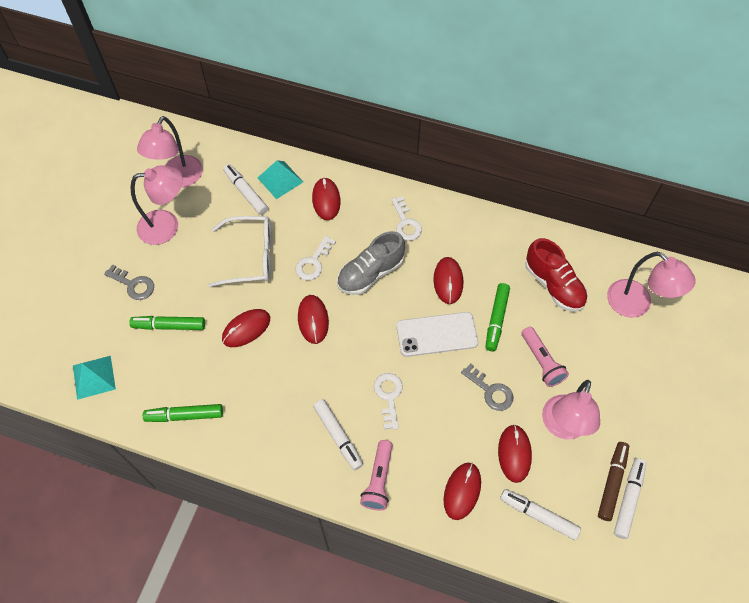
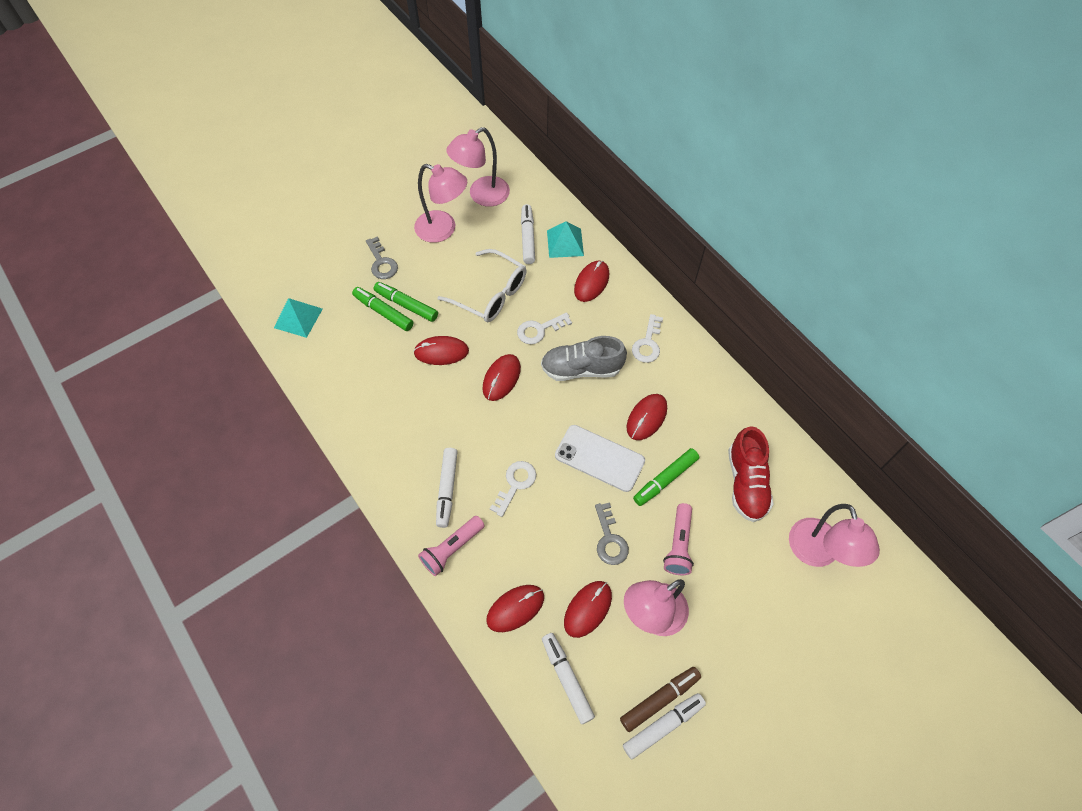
camera: 35 degrees right, 0 degrees up
(184, 415) = (341, 392): green marker -> green marker (406, 305)

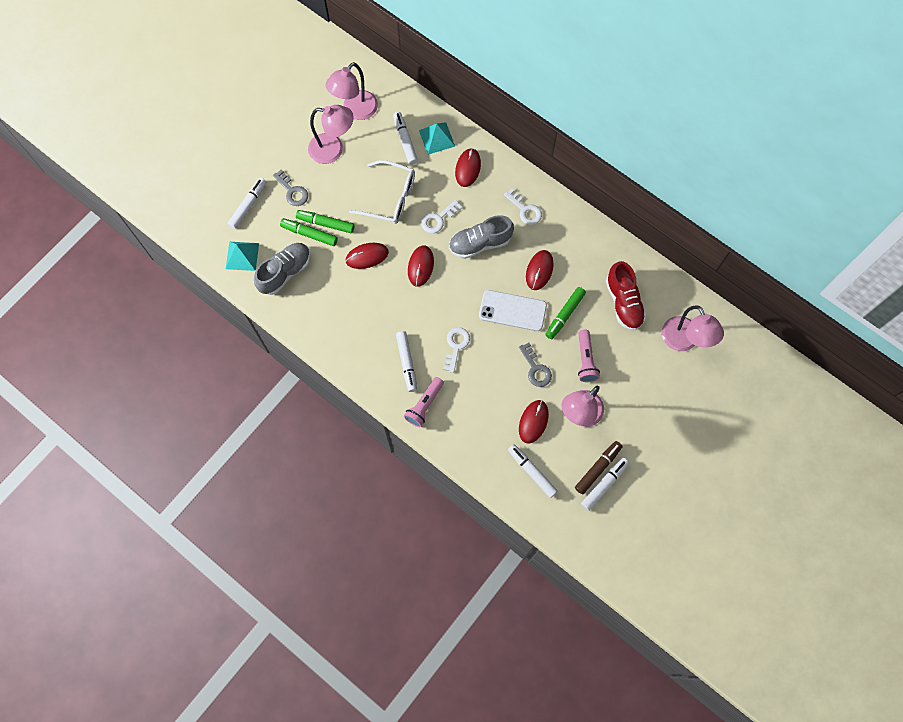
camera: 15 degrees left, 10 degrees up
(327, 266) = (248, 205): none -> white marker
(340, 347) = (285, 272): none -> grey shoe
(515, 608) = (482, 434): red mouse -> none
(648, 343) = (525, 210): white key -> white key turned 45 degrees counterclockwise

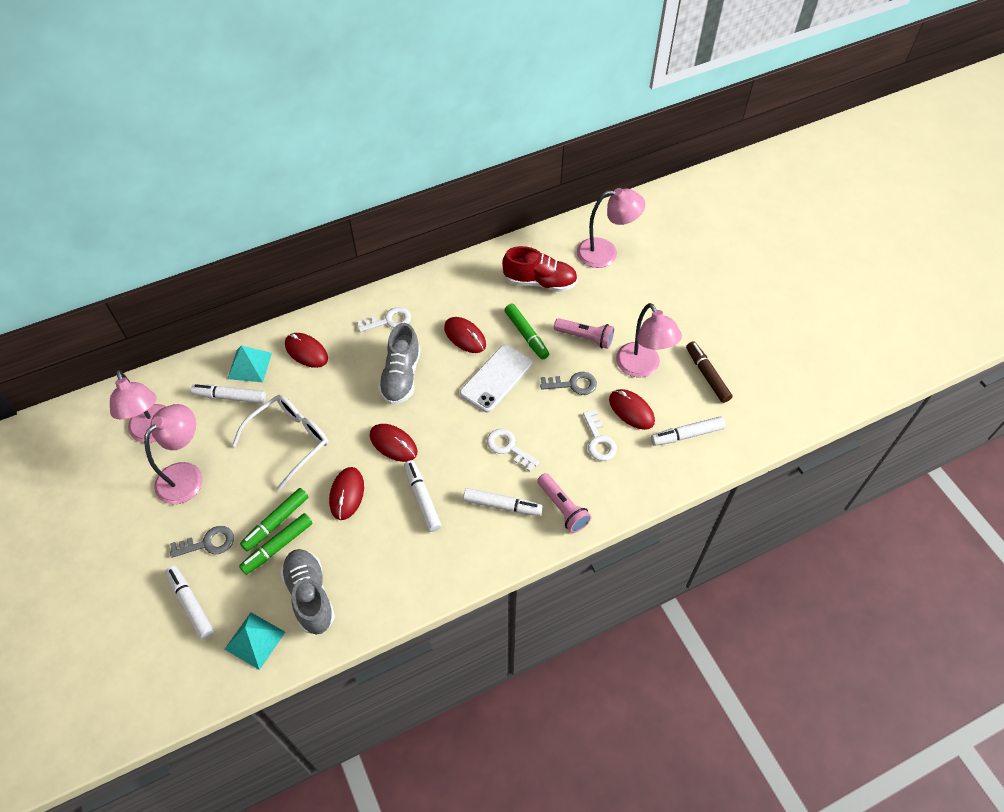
camera: 65 degrees left, 15 degrees down
(438, 219) = (347, 403): white key -> white key (599, 440)
(604, 485) = (727, 377): white marker -> white marker (422, 498)

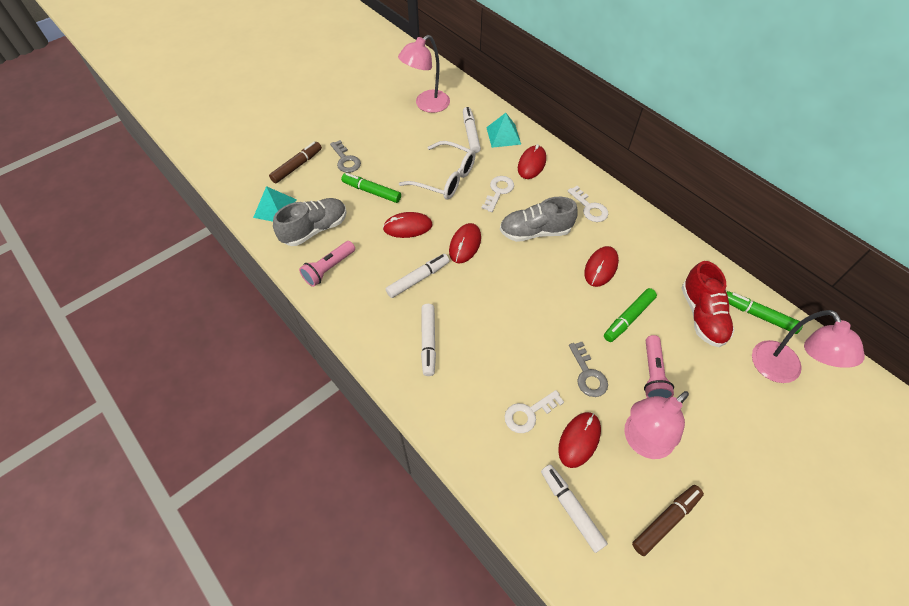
camera: 75 degrees right, 0 degrees up
(186, 475) = (397, 132): pink lamp -> none
(191, 604) = (297, 166): white marker -> brown marker
(277, 546) = (352, 198): green marker -> green marker (758, 315)
(496, 378) = (565, 304): white phone -> none
(508, 447) = (491, 333): white key -> white key (498, 191)
(562, 508) = (440, 395): pink flashlight -> pink flashlight (329, 268)

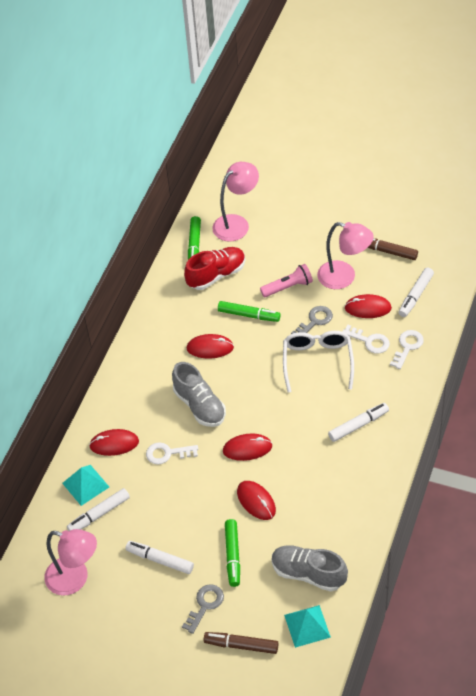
camera: 115 degrees left, 5 degrees down
(329, 268) = (341, 534): pink flashlight -> none
(418, 279) = (306, 463): white marker -> white marker (160, 560)
(444, 178) = (177, 504): white glasses -> white glasses (317, 362)
(589, 208) = (146, 379): white key -> white key (407, 347)

